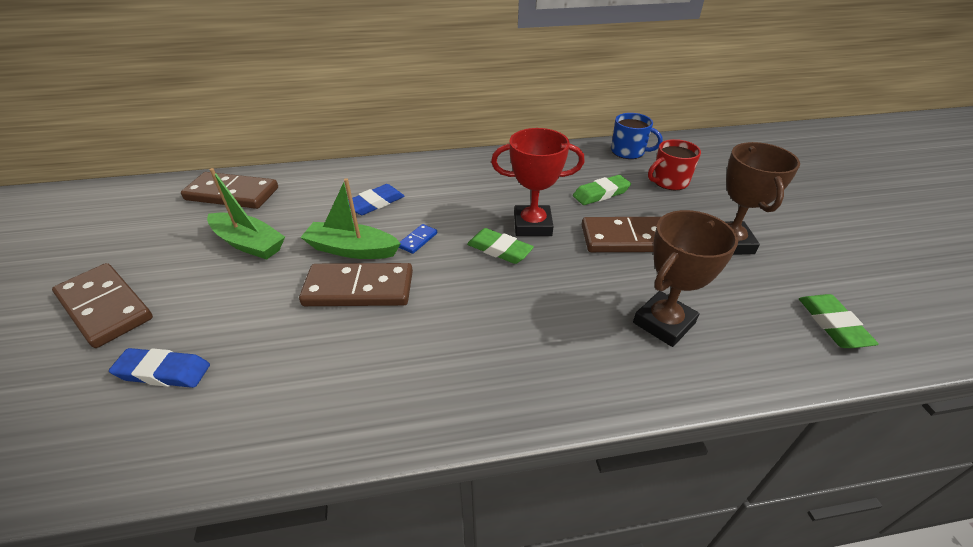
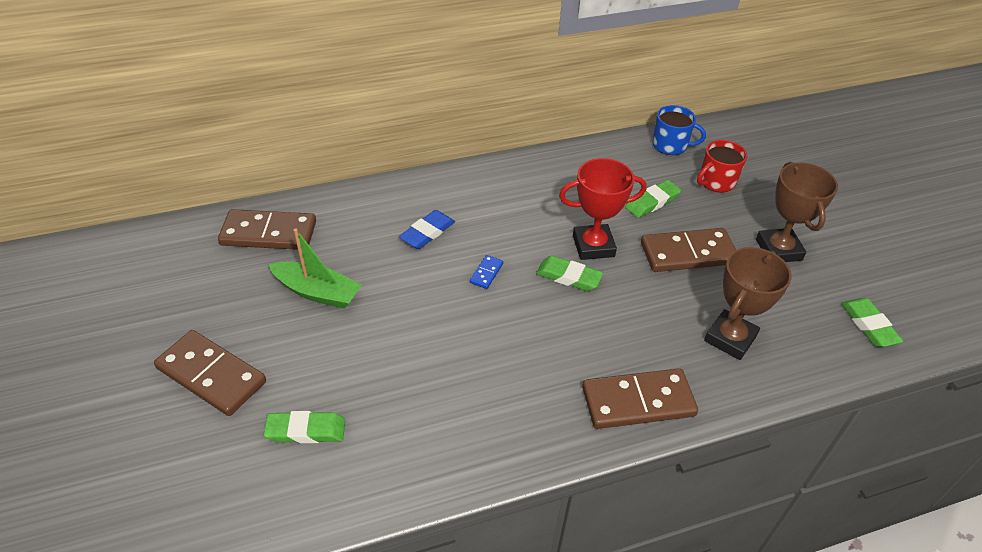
camera: 10 degrees left, 5 degrees up
(163, 372) = (306, 430): blue eraser -> green eraser
(351, 249) = (425, 290): green boat -> none
(359, 289) = (449, 331): brown domino -> brown domino (638, 402)

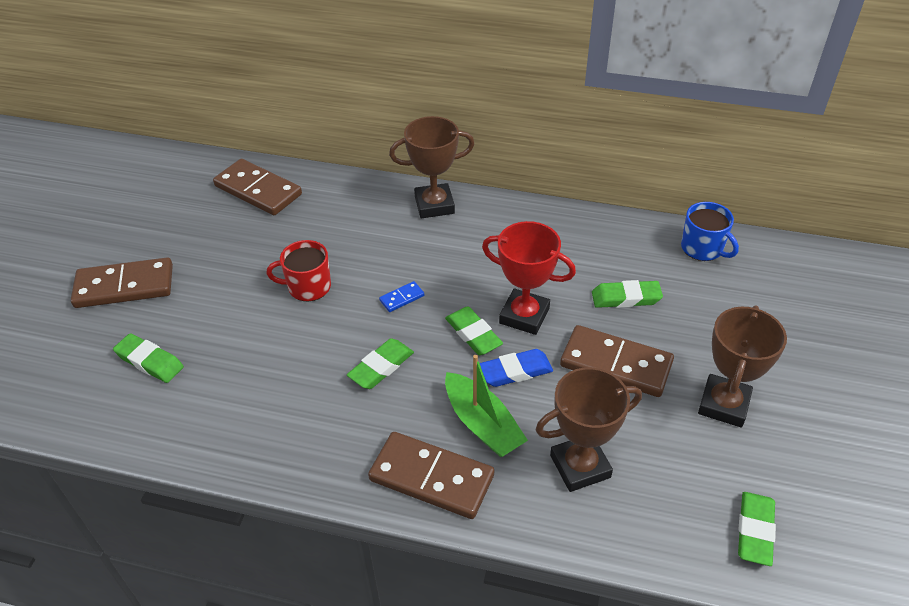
camera: 35 degrees right, 0 degrees up
(211, 375) = (124, 286): brown domino -> brown domino turned 75 degrees counterclockwise
(318, 292) = (252, 255): green boat -> green boat (482, 424)
(427, 233) = (383, 241): blue eraser -> blue eraser (515, 371)
(444, 187) = (434, 205): none -> brown trophy
(521, 336) = (381, 367): none -> green eraser
(716, 181) = (719, 305): red mug -> red mug (308, 287)

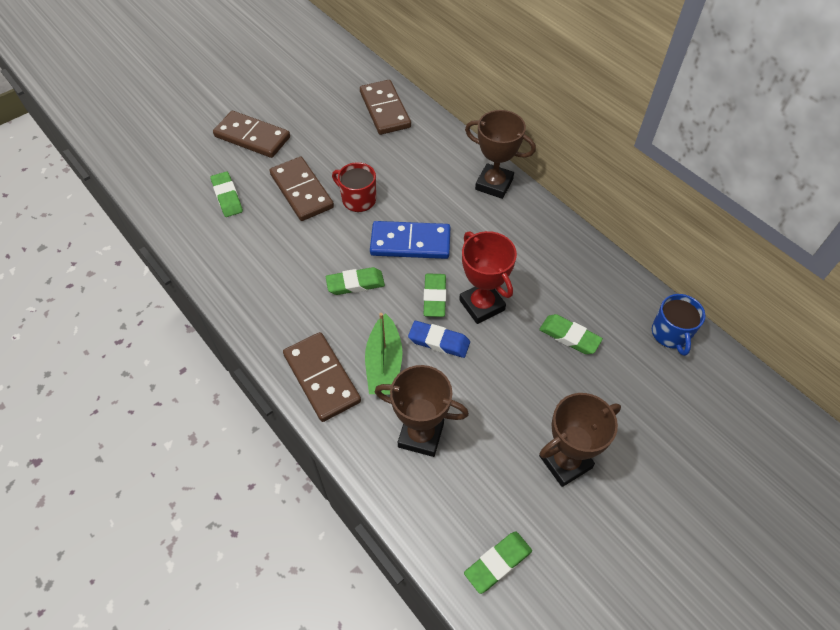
camera: 35 degrees right, 10 degrees up
(402, 298) = (410, 242): blue domino -> blue domino, size x2.31
(615, 364) = (513, 381): brown domino -> brown domino (301, 191)

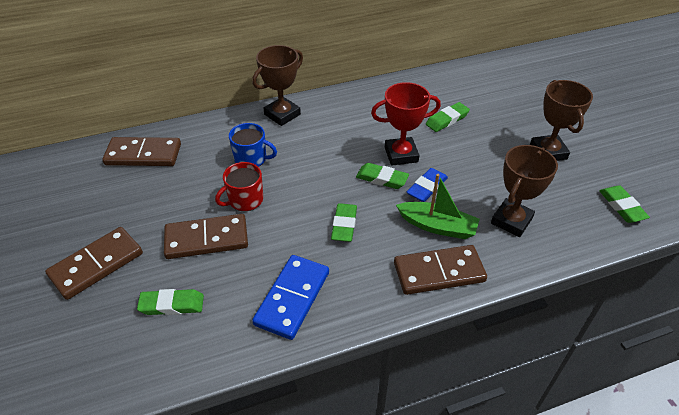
camera: 70 degrees left, 10 degrees down
(410, 242) = (316, 178): blue domino -> blue domino (292, 298)
(671, 334) = (460, 77): blue mug -> blue mug (251, 159)

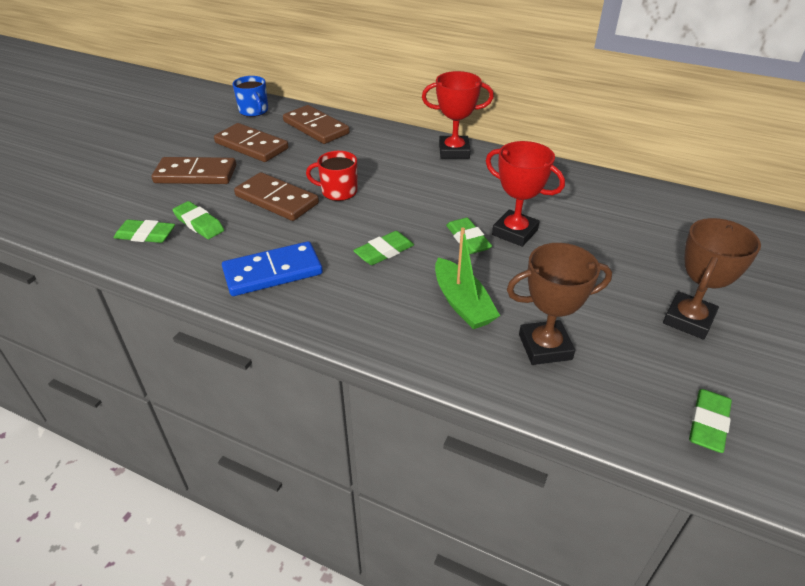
camera: 45 degrees right, 5 degrees down
(251, 159) = (383, 168): blue mug -> blue mug (254, 111)
(282, 114) = (454, 151): brown trophy -> red trophy
(427, 187) = (499, 270): blue eraser -> none
(439, 272) = (408, 336): brown domino -> brown domino (251, 146)
(447, 120) = (607, 231): green eraser -> green eraser (146, 235)

